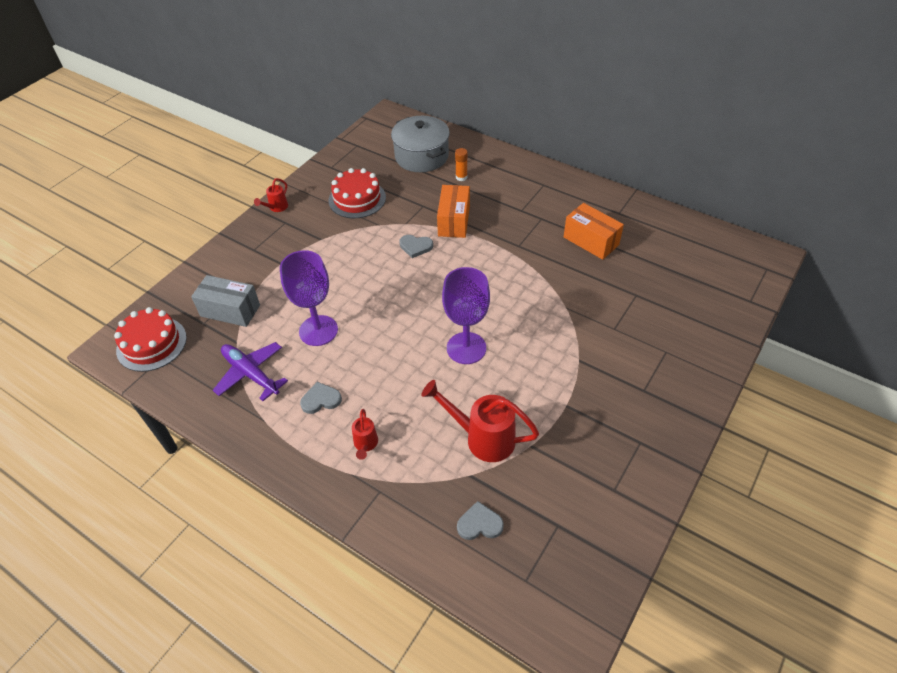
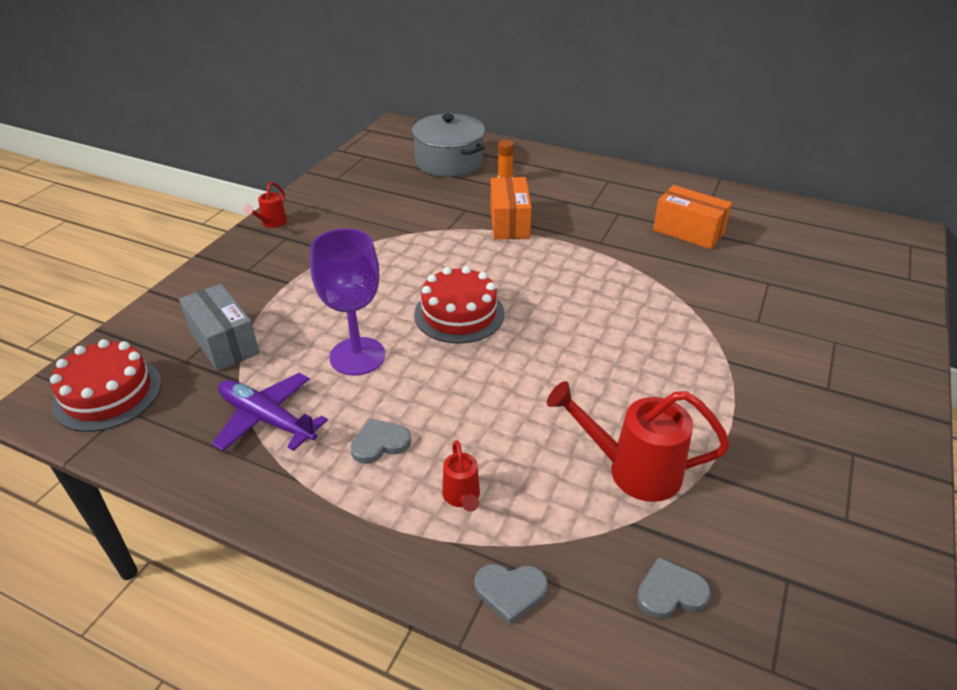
camera: 10 degrees left, 10 degrees down
(230, 310) = (224, 342): grey box -> grey box turned 45 degrees clockwise
(357, 199) = (377, 208): red cake -> red cake (459, 314)
(415, 247) = (468, 252): grey heart -> grey heart (510, 591)
(466, 348) = (571, 360): purple goblet -> none

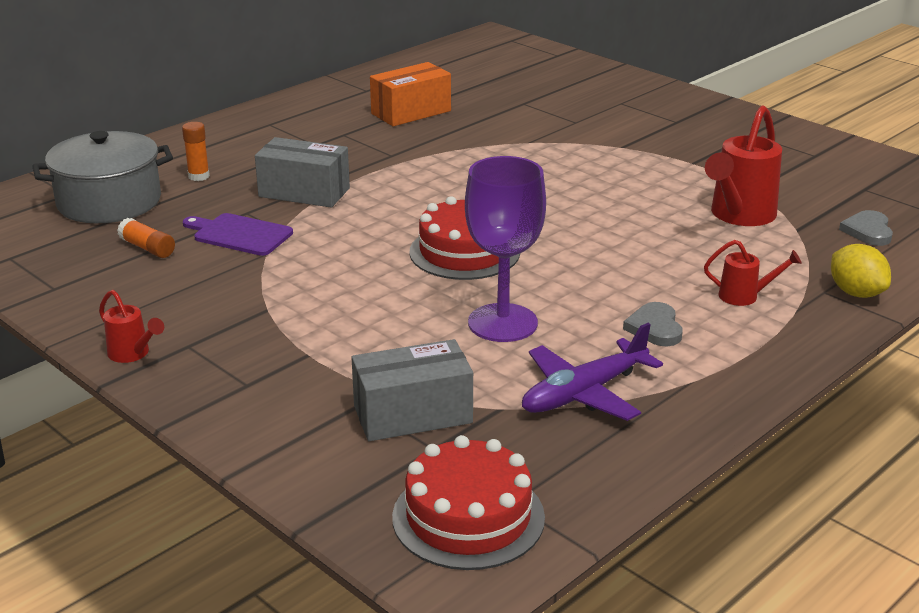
camera: 70 degrees left, 10 degrees down
(397, 191) = (147, 248): none -> orange glue stick
(432, 216) = (239, 234): none -> purple cutting board
(509, 222) = (304, 192): orange box -> grey box
(510, 591) = (856, 293): grey heart -> yellow lemon

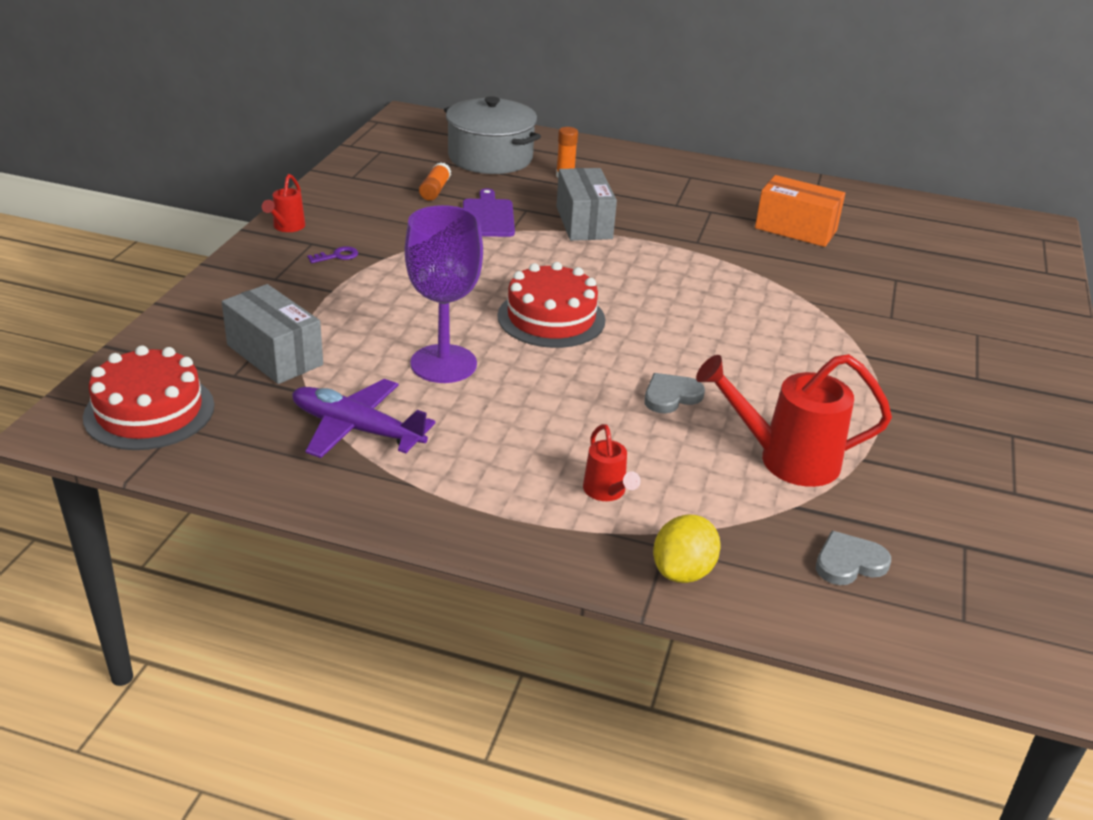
camera: 60 degrees right, 5 degrees up
(235, 336) = (337, 256): none -> purple key
(655, 328) = (498, 447): grey heart -> grey heart (671, 396)

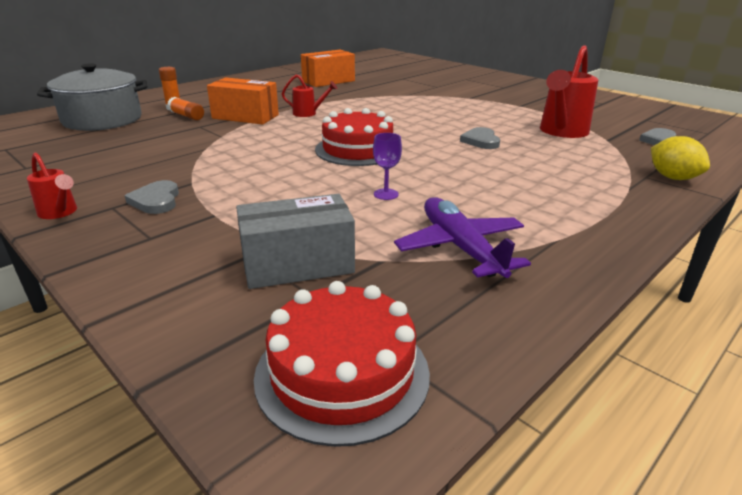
camera: 60 degrees left, 5 degrees down
(337, 256) = (156, 200): purple key -> grey heart
(357, 429) = (461, 248): purple plane -> purple plane turned 105 degrees clockwise
(435, 190) = (115, 144): orange glue stick -> orange glue stick (187, 116)
(443, 364) = (386, 194): purple goblet -> purple goblet, size x0.42
(488, 216) = (189, 138): purple cutting board -> none
(583, 223) = (245, 116): grey box -> orange box
(607, 492) = (583, 179): red watering can -> red watering can (308, 113)

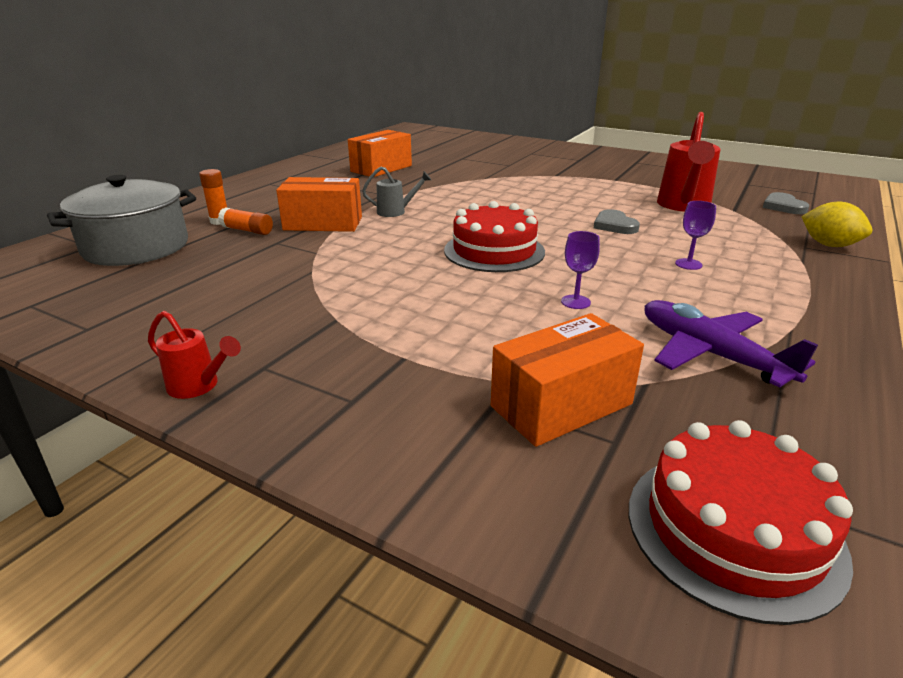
camera: 15 degrees left, 0 degrees up
(156, 200) = (314, 349): grey heart -> none
(298, 265) = (561, 405): grey box -> orange box
(308, 113) = (396, 212): red watering can -> grey watering can
(516, 178) = (688, 264): none -> purple goblet

